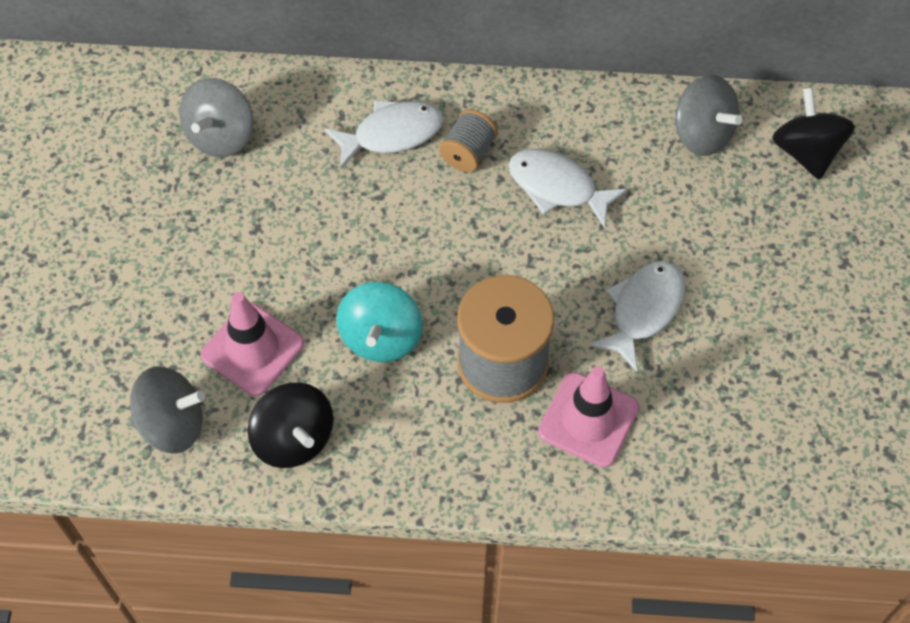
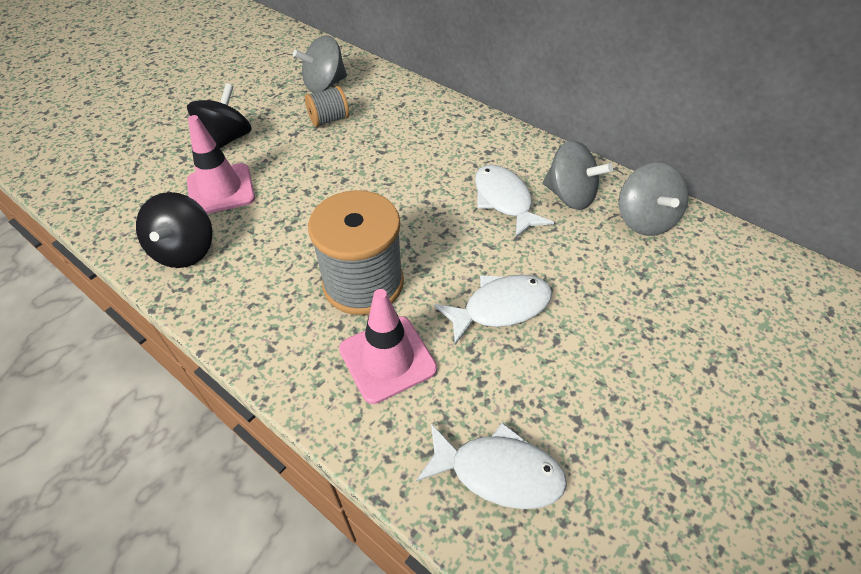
camera: 35 degrees right, 10 degrees down
(172, 424) = (133, 203): grey spinning top -> grey spinning top (569, 196)
(381, 337) = (301, 224): turquoise spinning top -> none
(392, 134) = (422, 125): white fish -> white fish (498, 472)
(468, 152) = (461, 155): grey spool -> grey spool (329, 120)
(806, 152) = (729, 271): black spinning top -> black spinning top (226, 139)

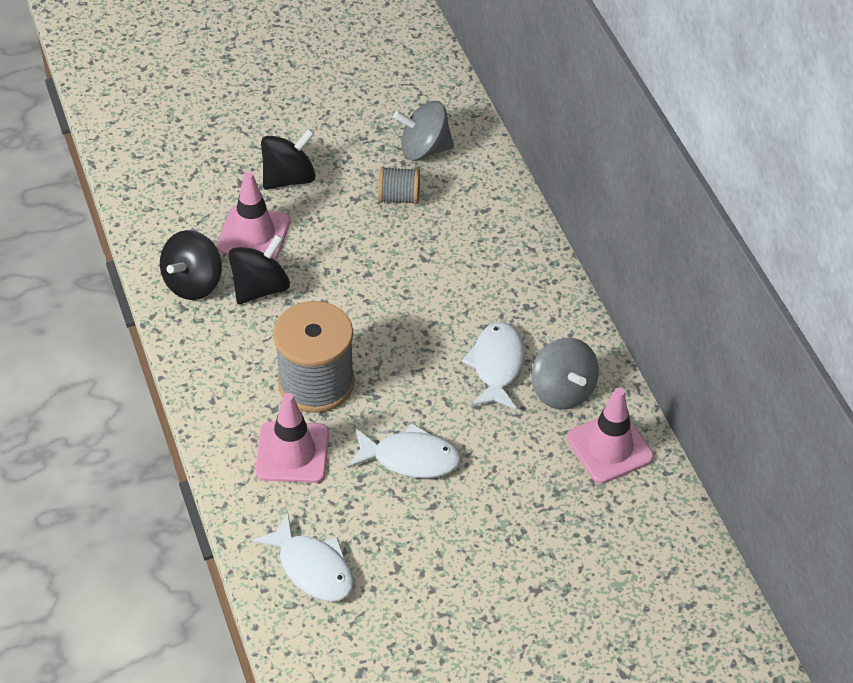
camera: 30 degrees right, 0 degrees up
(255, 228) = (260, 288): none -> black spinning top
(644, 220) = (609, 447): grey spinning top -> pink traffic cone

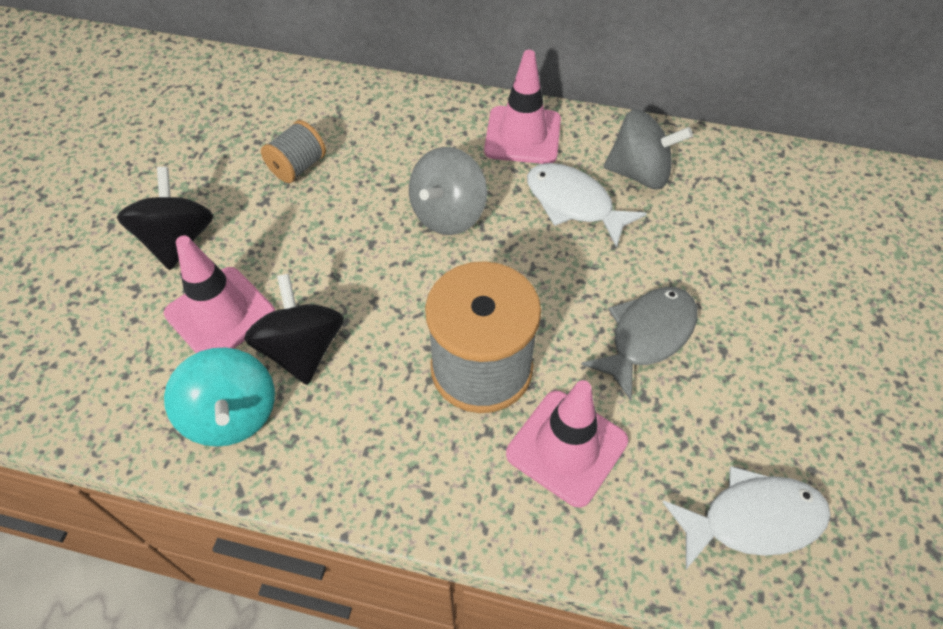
camera: 55 degrees left, 5 degrees up
(193, 283) = (232, 415): black spinning top -> turquoise spinning top
(410, 458) = (647, 336): white fish -> grey fish
(424, 149) = (258, 118): grey spinning top -> grey spinning top (448, 214)
(609, 447) = (729, 175): pink traffic cone -> pink traffic cone (522, 135)

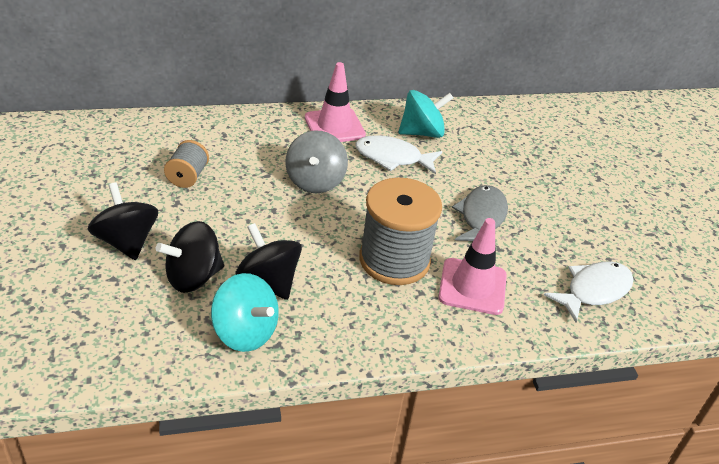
camera: 30 degrees left, 15 degrees down
(220, 314) = (193, 277): pink traffic cone -> black spinning top
(639, 173) = (422, 133): grey spinning top -> turquoise spinning top

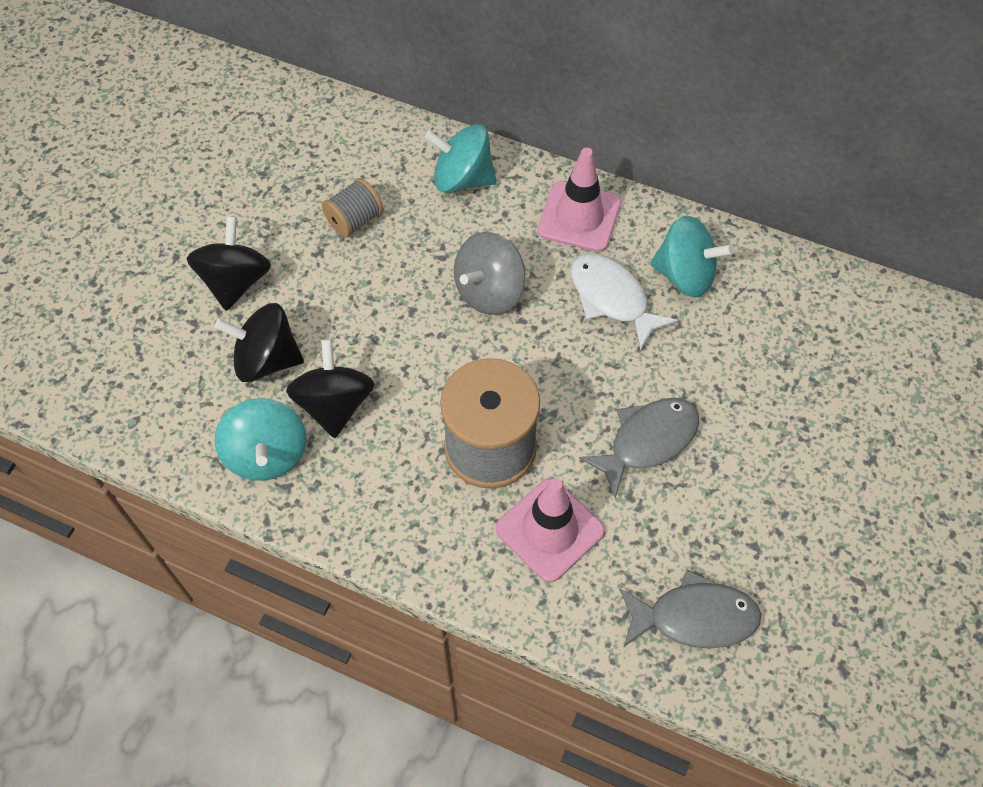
camera: 40 degrees right, 20 degrees up
(242, 132) = (462, 179): none -> turquoise spinning top
(594, 291) = (694, 617): white fish -> grey fish

